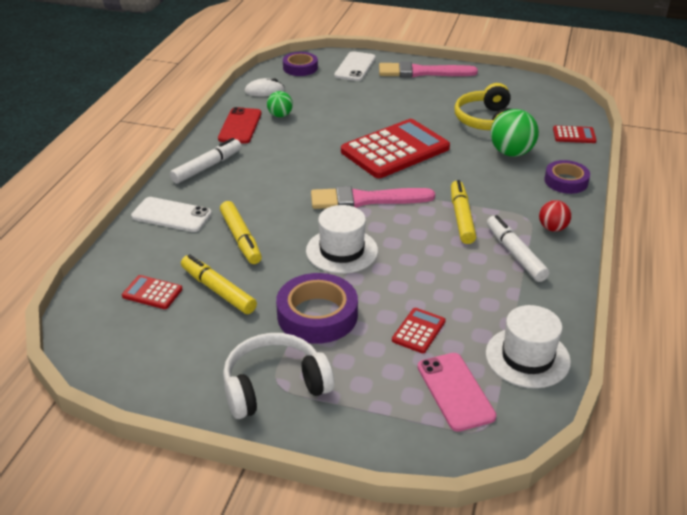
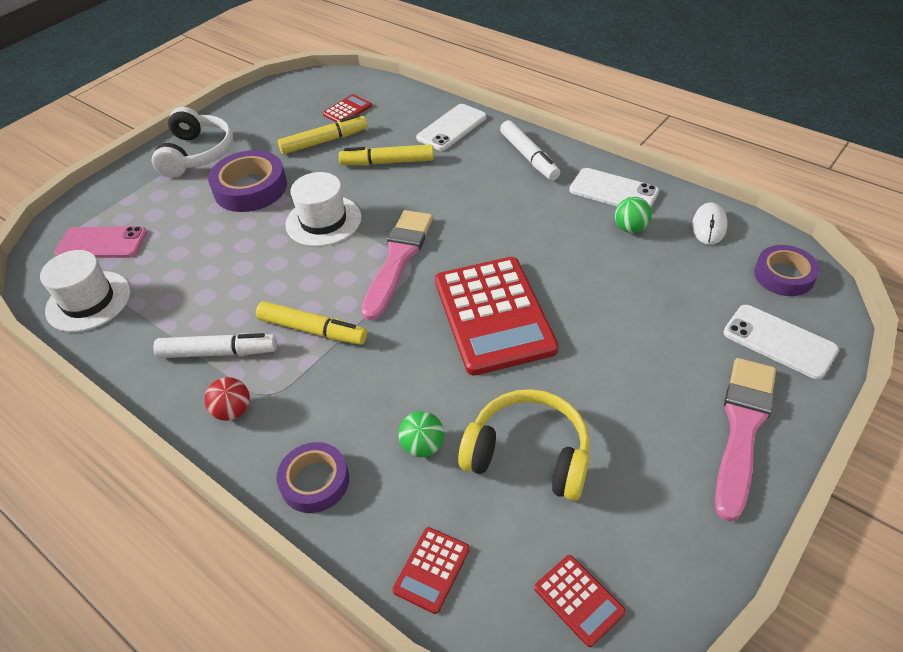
camera: 115 degrees right, 10 degrees up
(240, 126) = (613, 191): red phone -> white phone
(418, 331) = (180, 242): red calculator -> red calculator (579, 600)
(511, 153) = (423, 446): green ball -> green ball, size x0.59

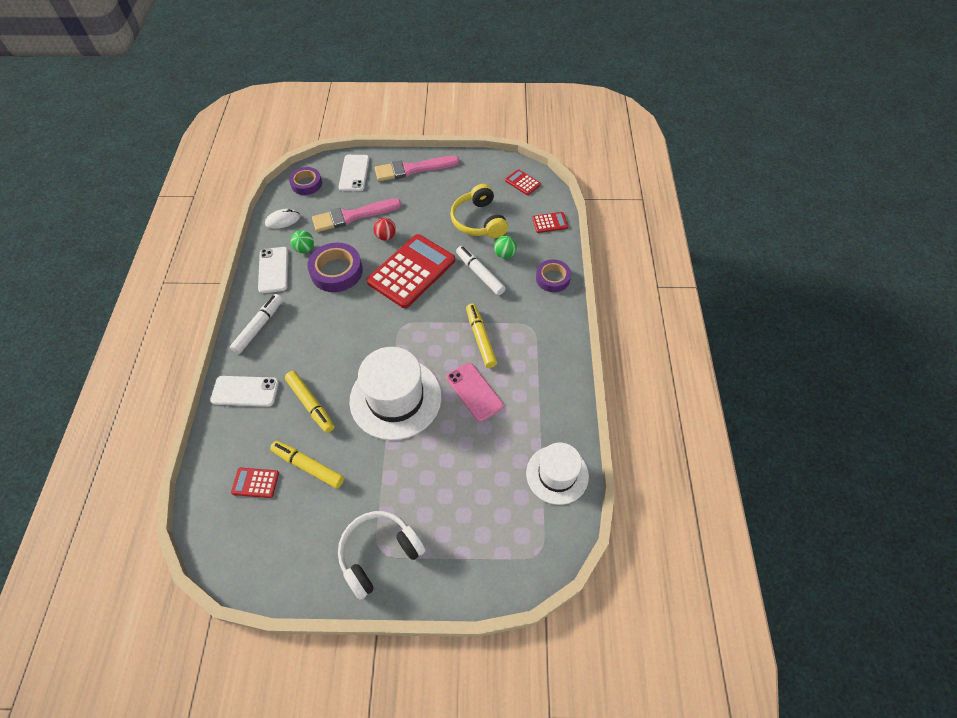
camera: 130 degrees left, 10 degrees up
(102, 243) = (512, 522): pink phone -> pink phone (474, 391)
(218, 352) = (529, 369): white marker -> white marker (480, 274)
(233, 411) = (551, 334): red ball -> red ball (386, 236)
(250, 188) = (393, 472): purple tape -> purple tape (336, 271)
(323, 221) = (395, 398): white hat -> white hat, size x1.58
(398, 259) = (401, 336): pink brush -> pink brush (353, 216)
(579, 600) = (522, 182): red calculator -> red calculator turned 60 degrees counterclockwise

